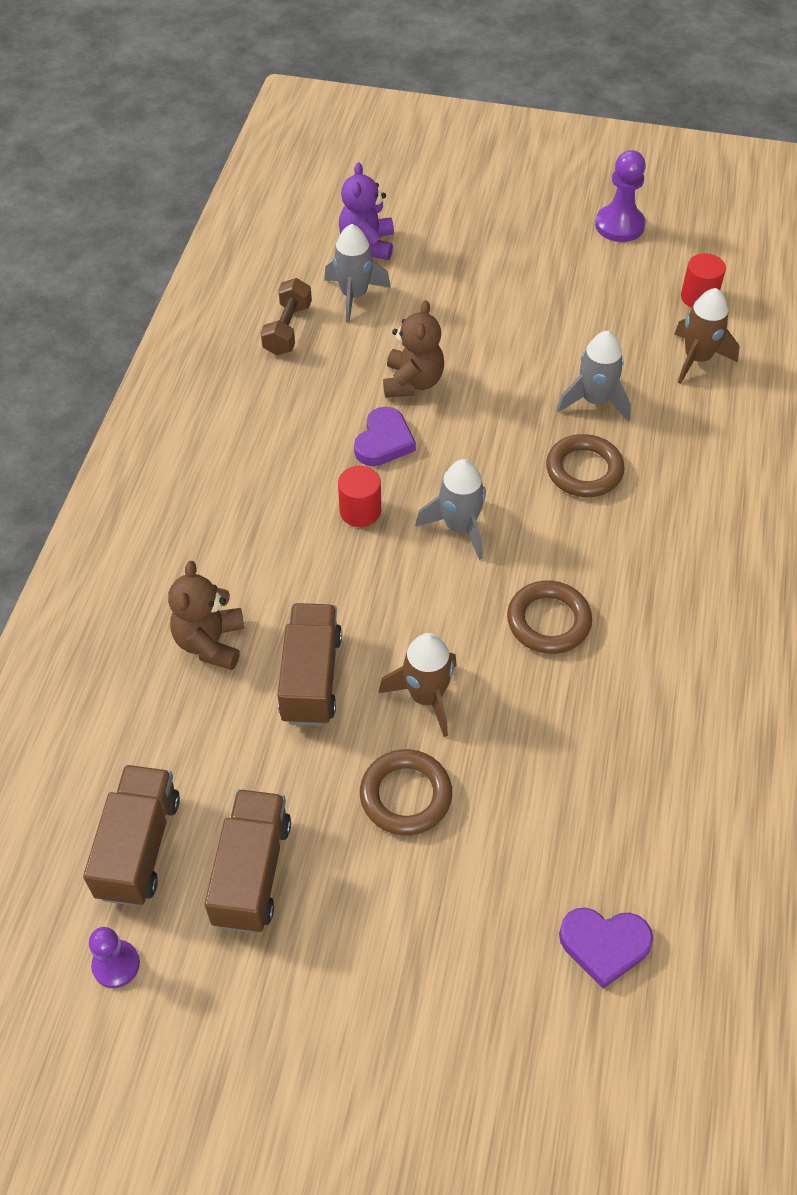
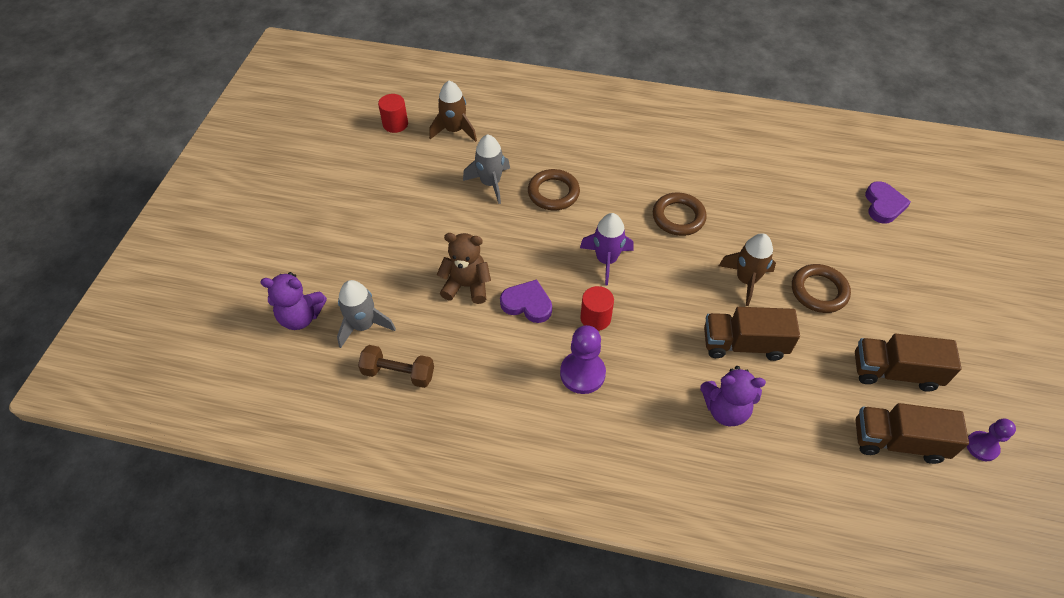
camera: 90 degrees left, 0 degrees up
(210, 642) = (725, 409): brown teddy bear -> purple teddy bear
(459, 527) = (606, 260): grey rocket -> purple rocket
(619, 225) = (312, 158): purple pawn -> purple pawn (582, 373)

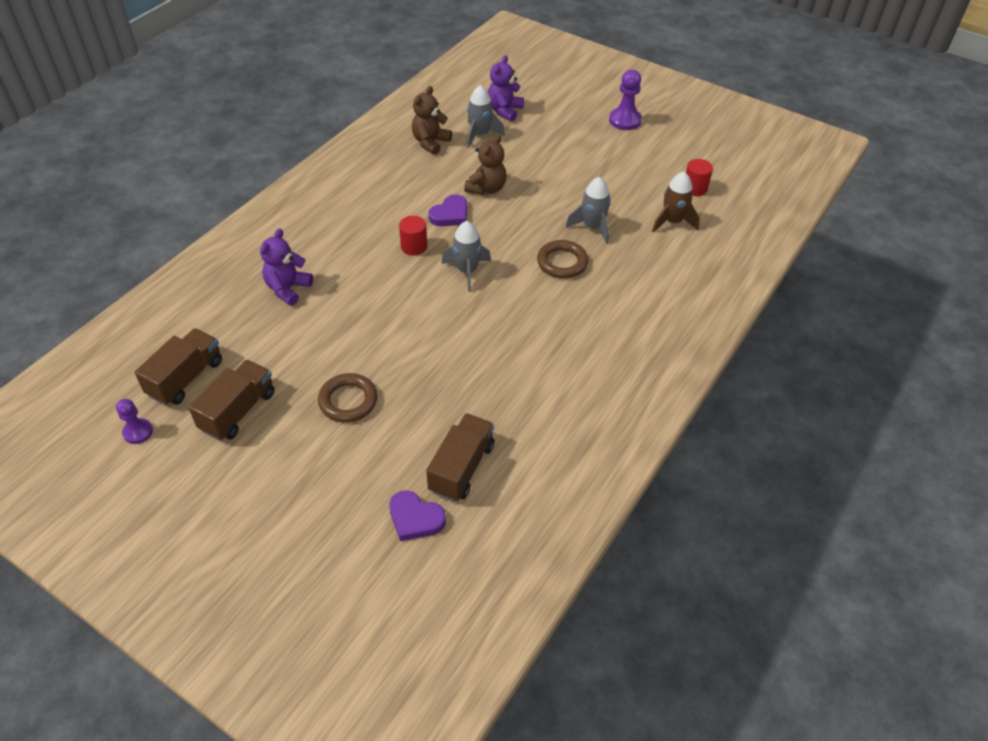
camera: 110 degrees right, 5 degrees down
(398, 373) = (430, 142): brown dumbbell -> brown teddy bear
(582, 373) = (371, 225): purple pawn -> purple pawn (625, 120)
(606, 260) = (467, 271): purple rocket -> grey rocket
(678, 217) = (489, 336): brown ring -> none
(744, 344) = (332, 323): brown truck -> brown truck (461, 468)
(746, 280) = (392, 353): brown rocket -> none

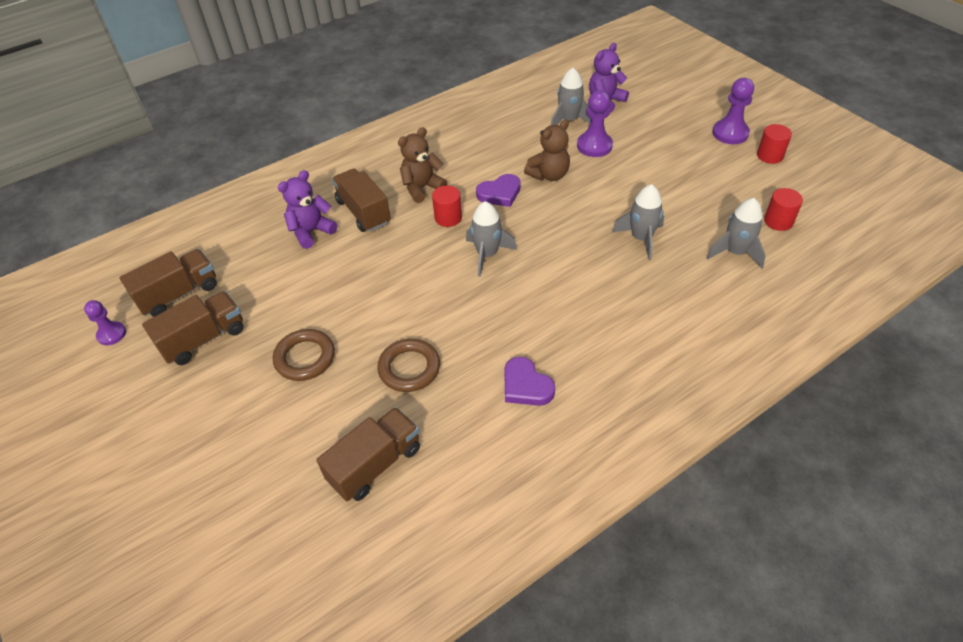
camera: 25 degrees right, 0 degrees up
(329, 259) = (363, 212): none -> brown truck
(415, 518) = (301, 505): purple heart -> purple heart (526, 386)
(430, 142) = (516, 119): brown teddy bear -> brown teddy bear (422, 188)
(514, 154) = (594, 146): none -> purple pawn
(562, 262) = (590, 269): brown ring -> brown ring (409, 368)
(665, 134) = (770, 156): none -> red cylinder
(672, 222) = (735, 252): brown rocket -> grey rocket

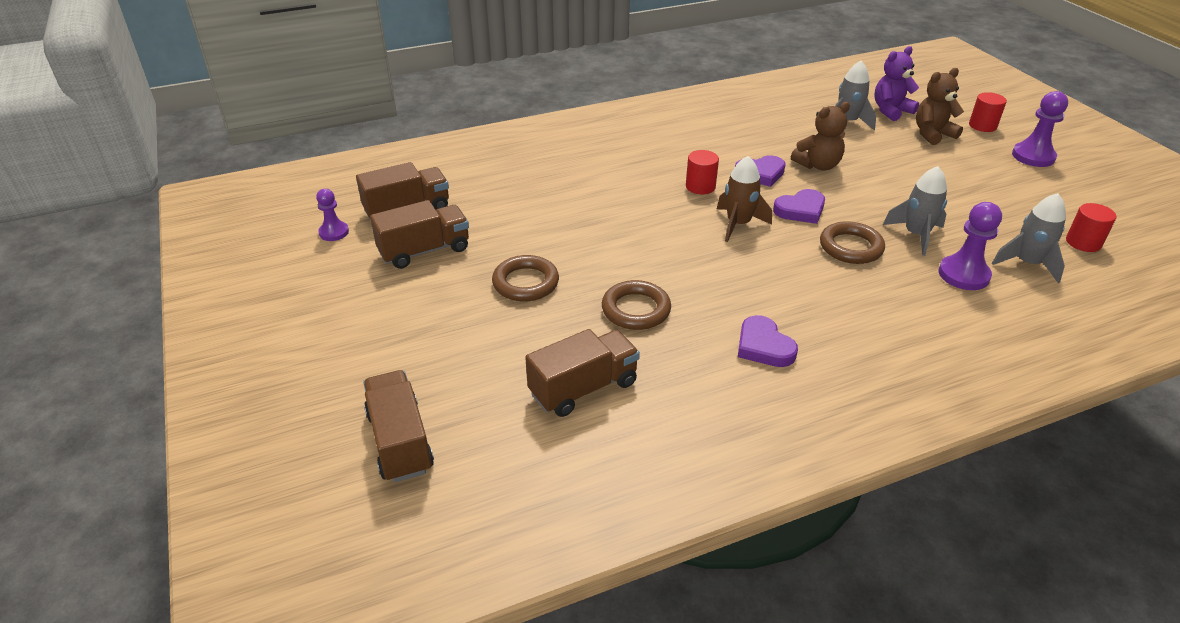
camera: 10 degrees right, 10 degrees down
(311, 232) = (552, 178): purple teddy bear -> none
(363, 212) = (610, 169): brown truck -> brown truck (400, 441)
(422, 188) = (676, 158): brown teddy bear -> brown teddy bear (932, 134)
(487, 255) = (738, 224): grey rocket -> brown rocket
(540, 229) = (800, 210): none -> purple heart
(587, 262) = (850, 247): none -> brown ring
(594, 146) = (873, 147): purple pawn -> purple pawn (963, 275)
(770, 156) = (1079, 182): red cylinder -> red cylinder (982, 126)

